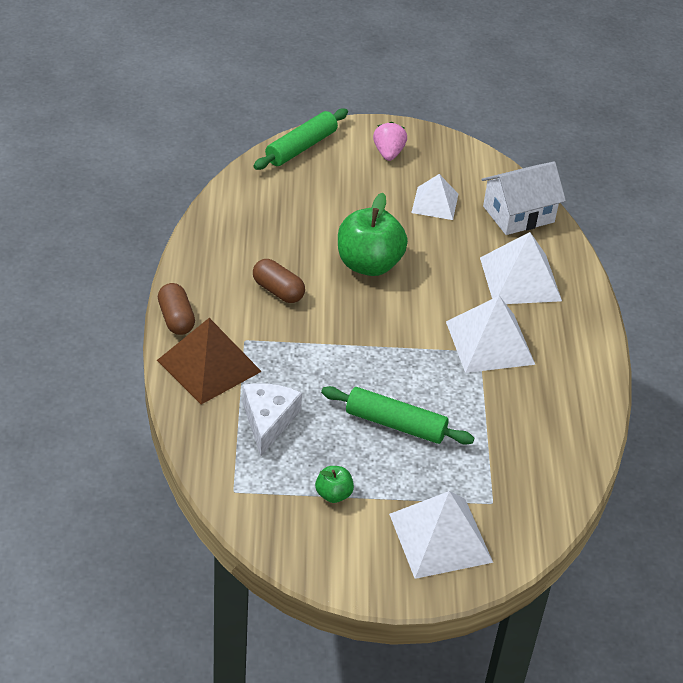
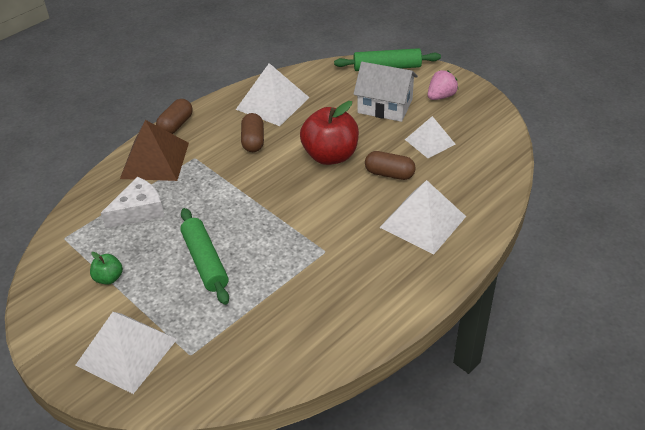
camera: 50 degrees right, 0 degrees up
(368, 264) = (330, 156): green apple -> red apple
(440, 252) = (389, 174): none -> brown capsule
(490, 342) = (340, 250): white pyramid -> white pyramid (272, 103)
(518, 214) = (483, 179): white house -> white house (385, 106)

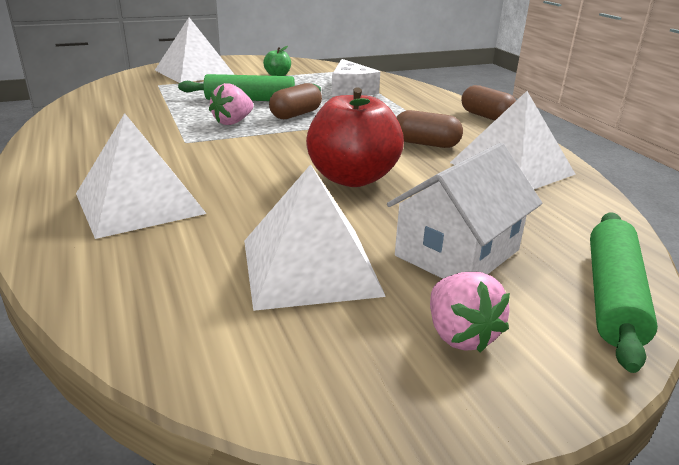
camera: 110 degrees right, 15 degrees down
(155, 160) = (425, 102): brown pyramid -> none
(269, 246) = (233, 122): none -> pink strawberry
(389, 174) = (266, 207): brown capsule -> brown capsule (296, 114)
(430, 141) = (309, 266): white pyramid -> white pyramid, size x1.57

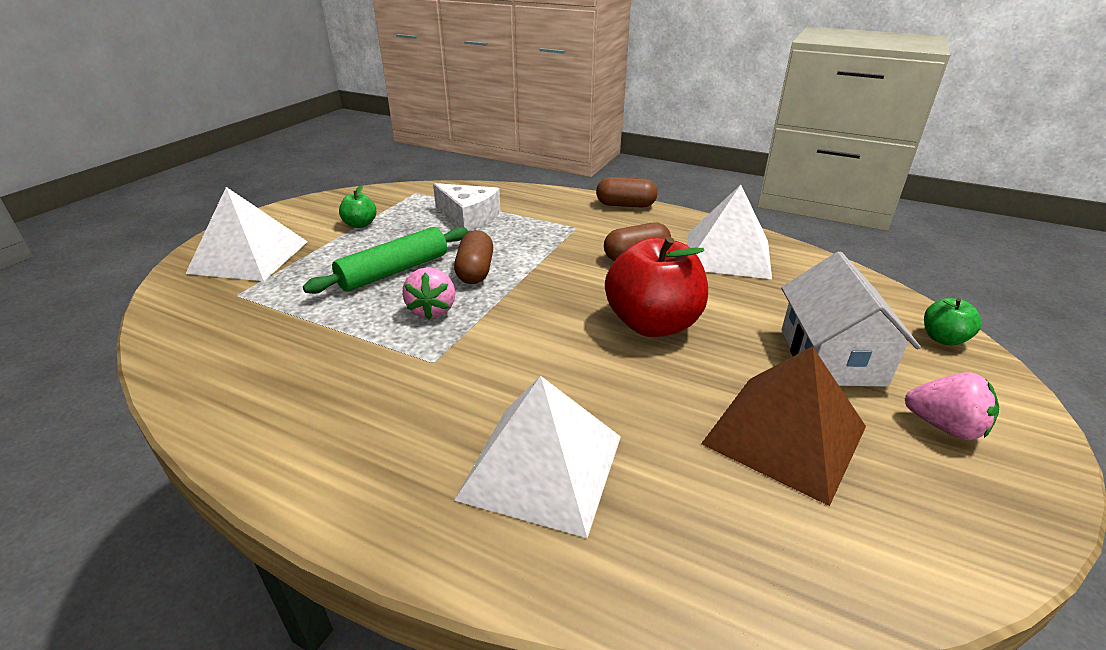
camera: 40 degrees left, 5 degrees up
(309, 266) = (784, 435): white pyramid -> brown pyramid
(613, 296) = (943, 339): green rolling pin -> green apple

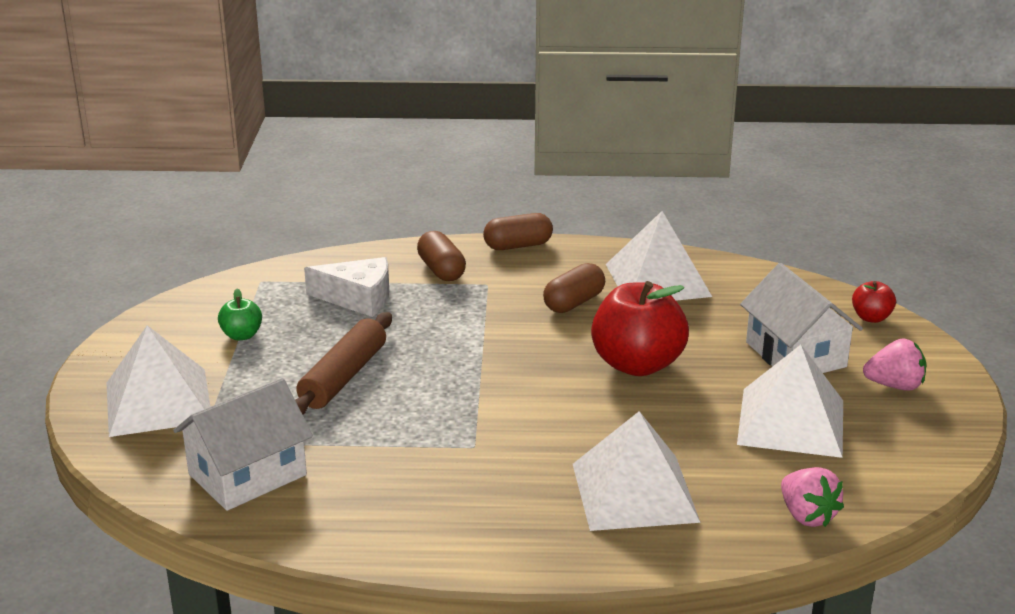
camera: 25 degrees left, 5 degrees down
(231, 332) = (247, 475): none -> white house
(394, 271) = (344, 377): green rolling pin -> brown rolling pin
(432, 310) = (426, 404): pink strawberry -> pink strawberry (807, 516)
(475, 271) = (428, 356): brown capsule -> brown capsule (441, 270)
(784, 435) = (791, 422): brown pyramid -> white pyramid
(943, 339) = (871, 318): green apple -> red apple

